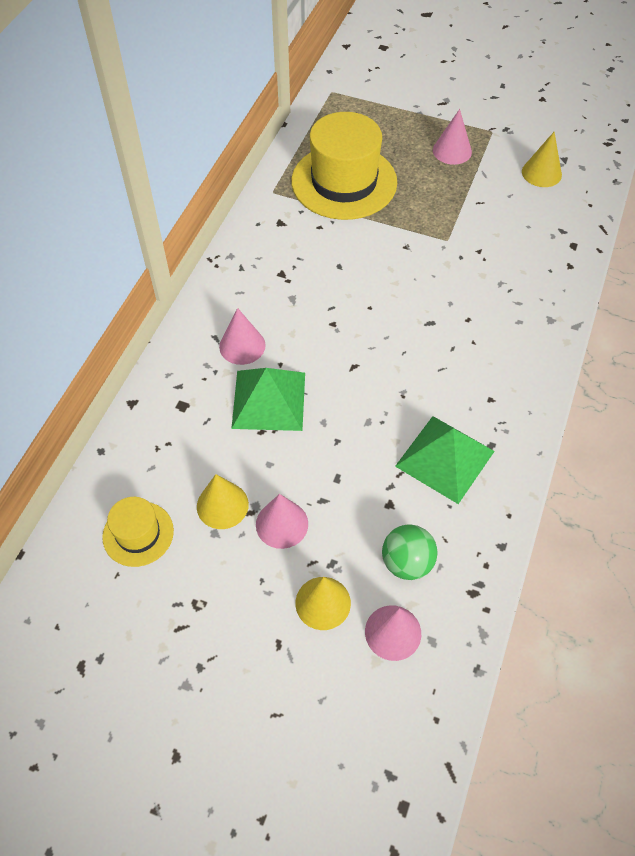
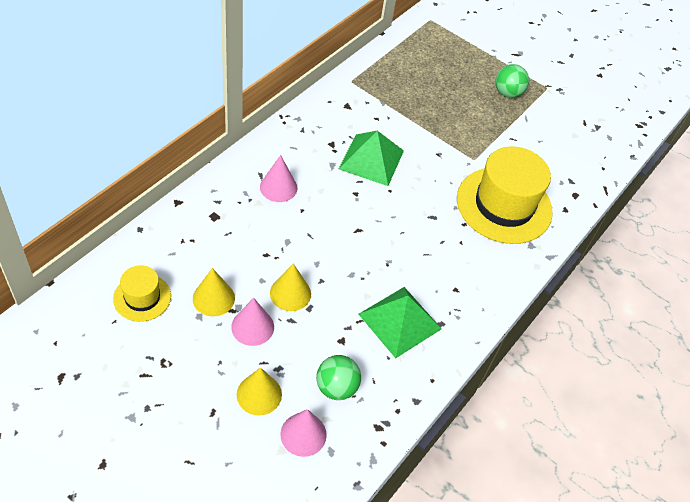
camera: 10 degrees right, 5 degrees down
(269, 400) = (282, 233): green pyramid -> green pyramid (371, 159)
(344, 182) = (410, 90): yellow hat -> yellow hat (504, 205)
(452, 151) = (507, 93): pink cone -> green ball
(541, 173) = (573, 132): yellow cone -> yellow cone (290, 293)

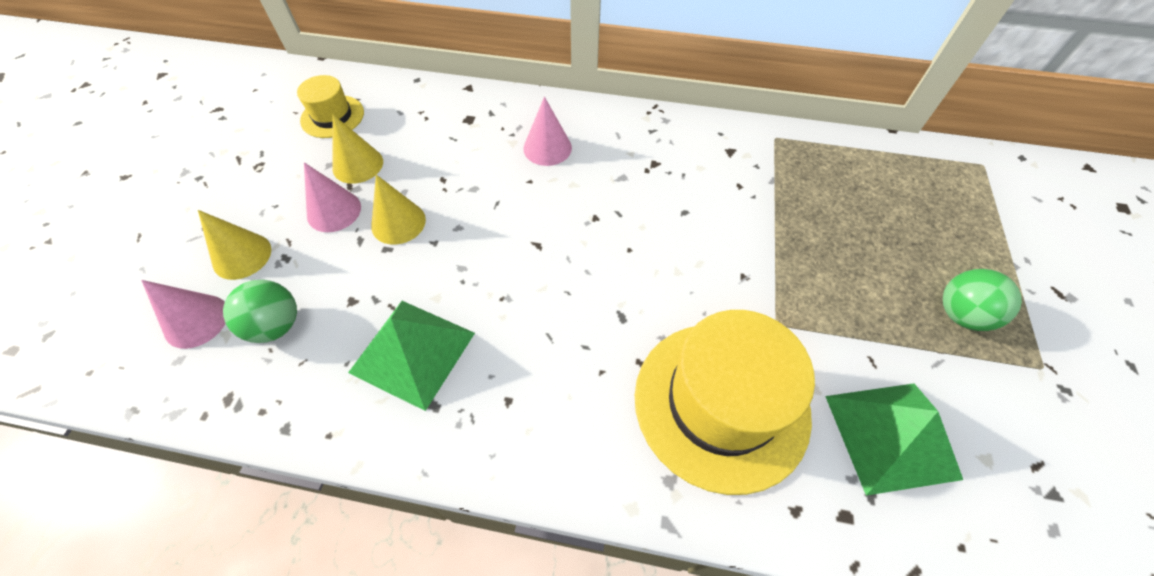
camera: 70 degrees right, 5 degrees up
(371, 159) = (664, 209): green pyramid -> green pyramid (891, 436)

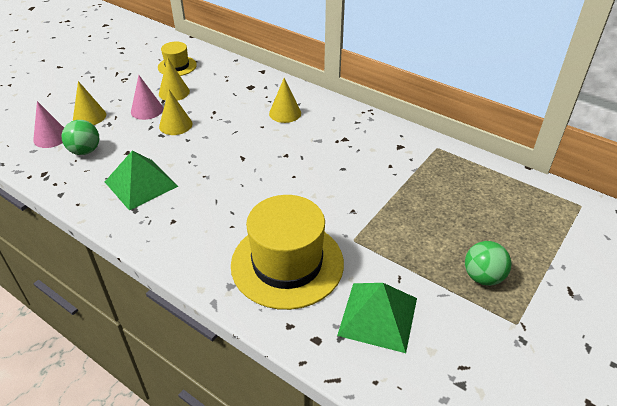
camera: 25 degrees right, 15 degrees down
(547, 148) = (285, 113): pink cone -> yellow cone

